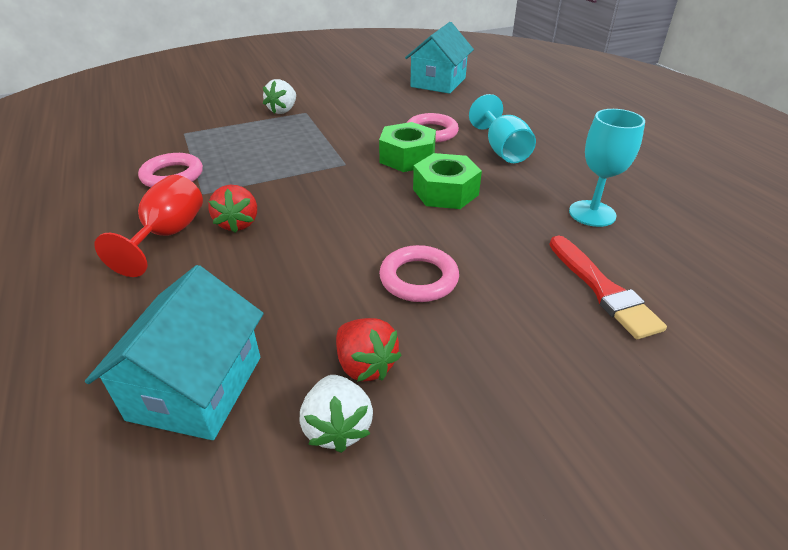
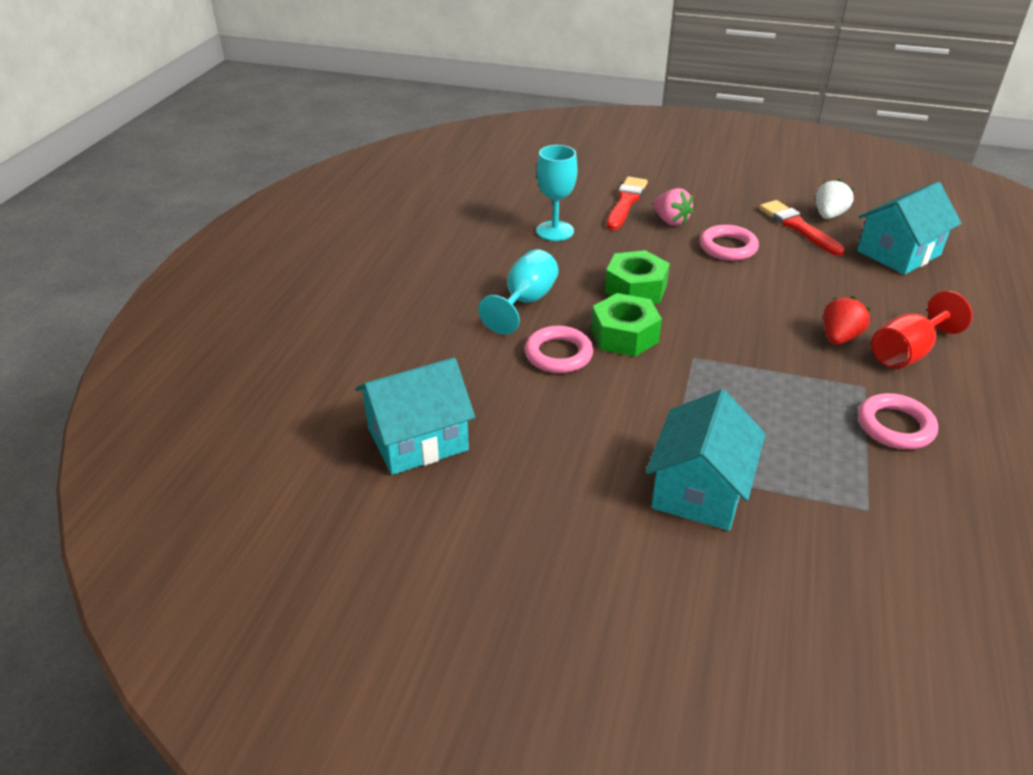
camera: 140 degrees left, 0 degrees up
(283, 110) = (699, 489): white strawberry -> turquoise house
(365, 365) = (798, 227): red strawberry -> red brush
(519, 286) = (670, 221): none -> pink strawberry

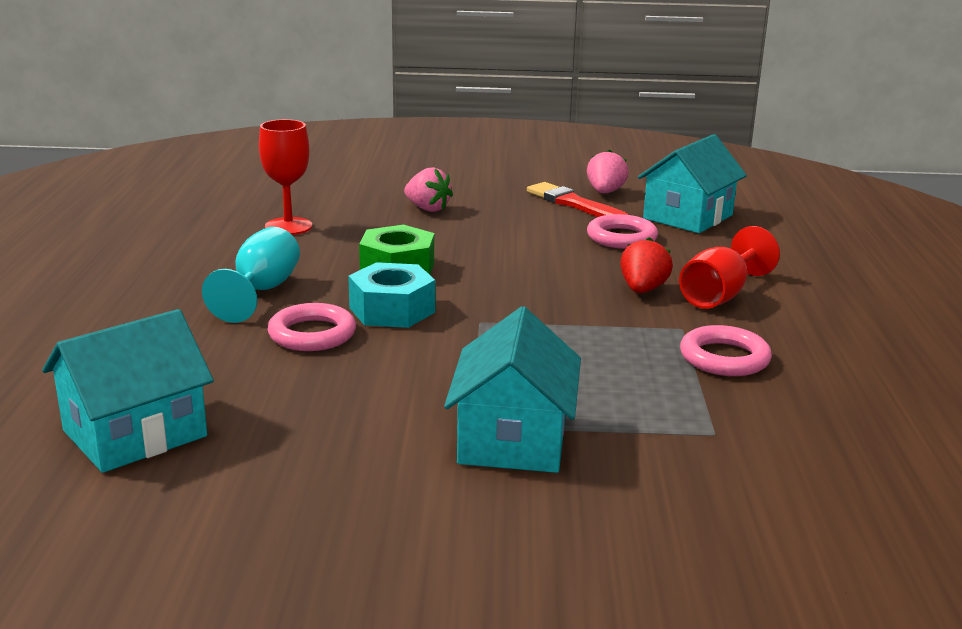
camera: 15 degrees left, 15 degrees down
(555, 231) = (288, 226): turquoise goblet -> red goblet
(624, 335) = (392, 310): green nut -> turquoise nut
(626, 202) = (371, 197): red brush -> none
(728, 247) = (499, 225): pink ring -> pink ring (621, 238)
(829, 215) = (605, 192): white strawberry -> pink strawberry

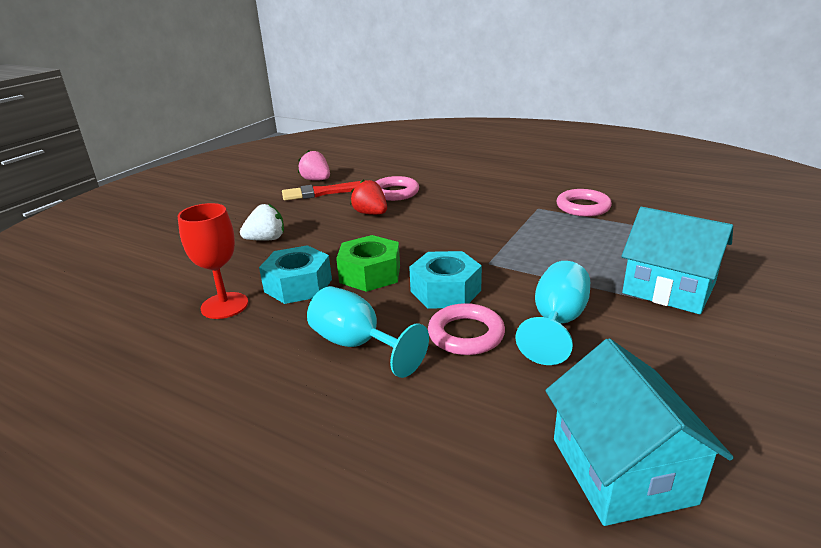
camera: 60 degrees left, 5 degrees up
(347, 244) = (298, 285): none -> turquoise nut
(369, 376) = (556, 322): none -> turquoise goblet
(427, 209) = (266, 239): pink strawberry -> white strawberry
(642, 290) = (478, 205): red strawberry -> red strawberry (371, 213)
(688, 217) = (383, 169): turquoise house -> none
(719, 296) = (502, 189): red goblet -> none

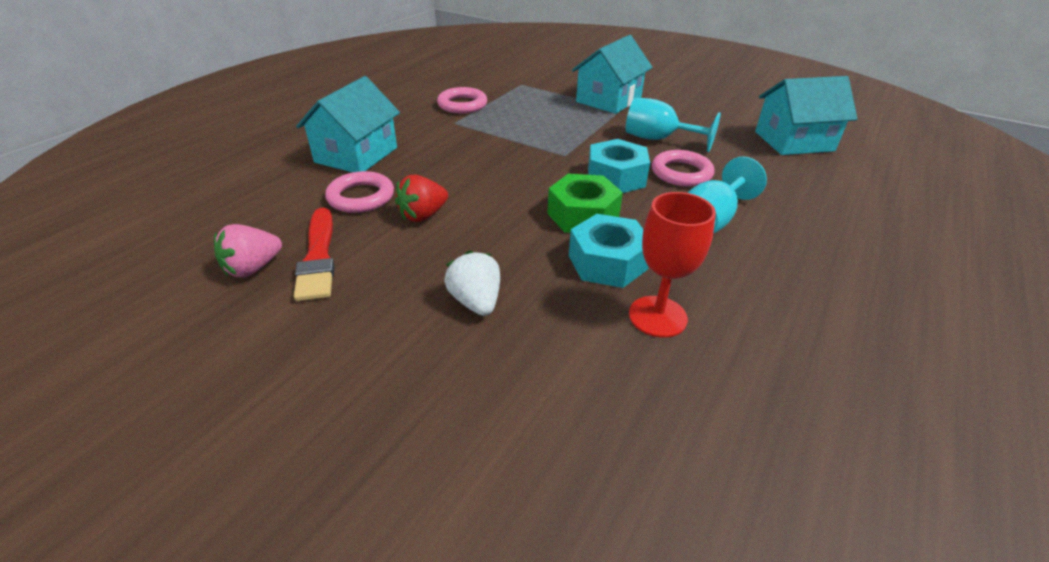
camera: 90 degrees left, 10 degrees up
(458, 182) = (356, 155): none -> turquoise house

